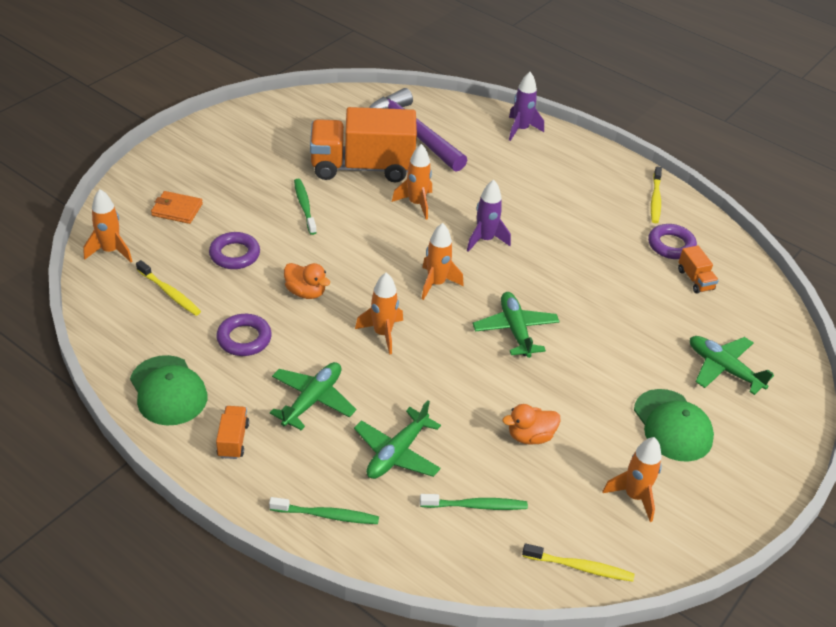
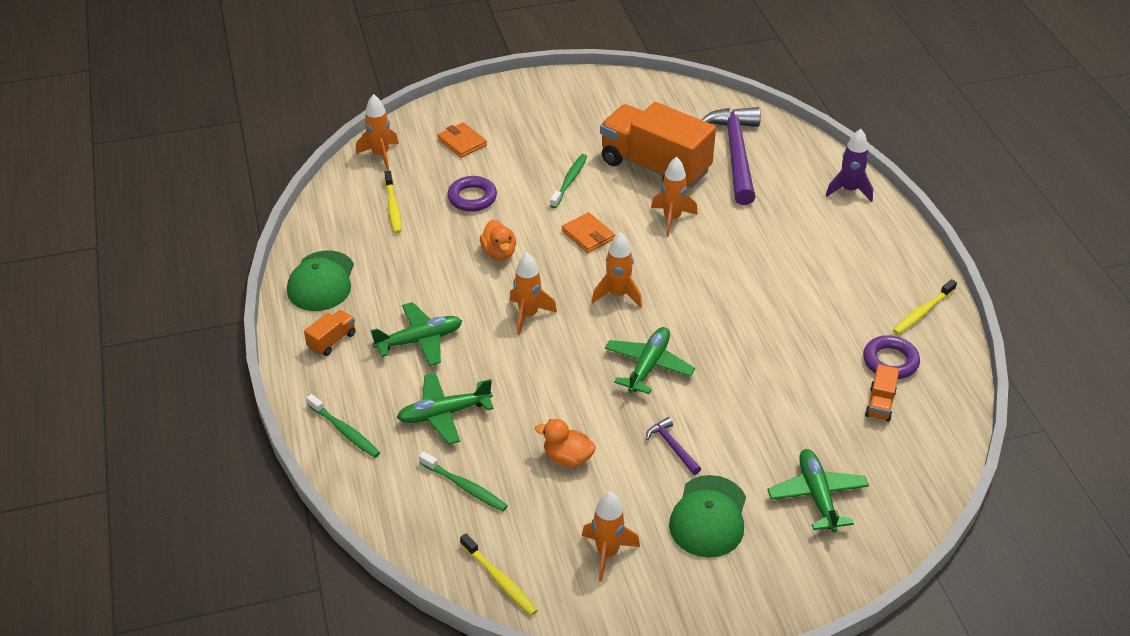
camera: 40 degrees right, 0 degrees up
(244, 339) = (414, 268): purple ring -> none
(364, 245) = (588, 235): none -> orange wallet
(485, 240) = (703, 276): purple rocket -> none
(595, 385) = (672, 446): none -> purple hammer

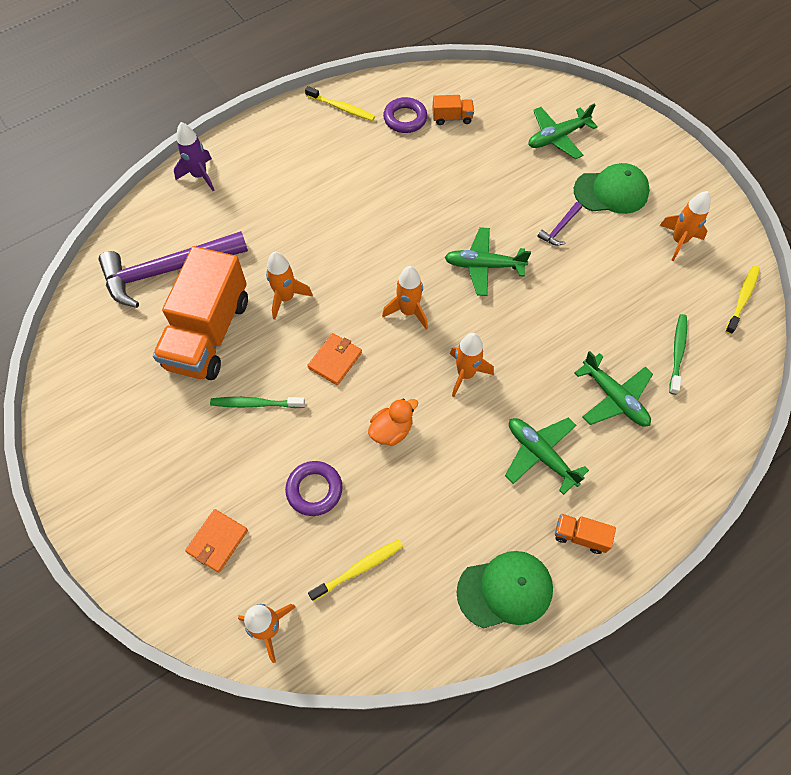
camera: 110 degrees left, 20 degrees up
(345, 431) = (677, 470): green toothbrush -> none
(567, 458) = (609, 292): orange duck -> none

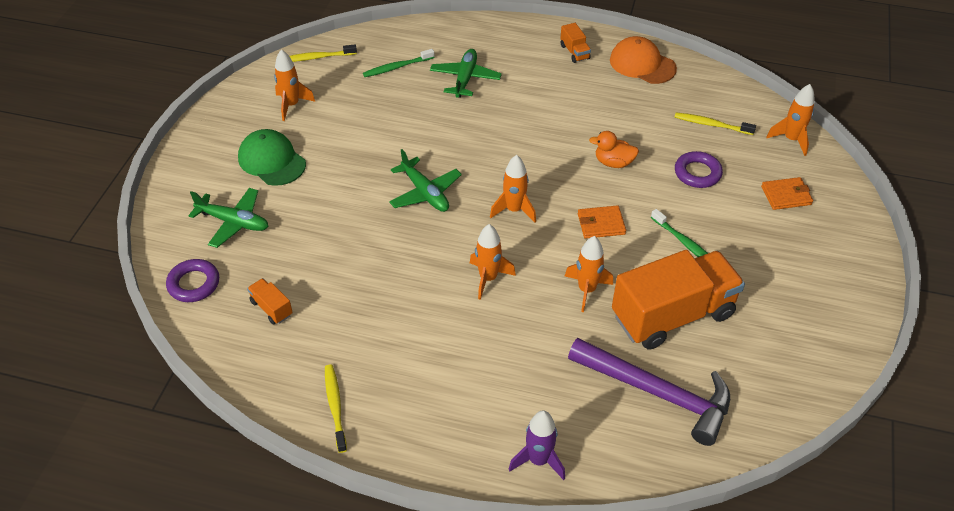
camera: 130 degrees left, 15 degrees down
(405, 119) = (304, 343): purple ring -> purple ring (194, 284)
(465, 374) = (529, 151): orange rocket -> orange rocket (488, 278)
(505, 590) = (642, 64): green cap -> orange cap
(540, 454) = (544, 90): green plane -> none
(559, 228) = (342, 170): purple hammer -> none

